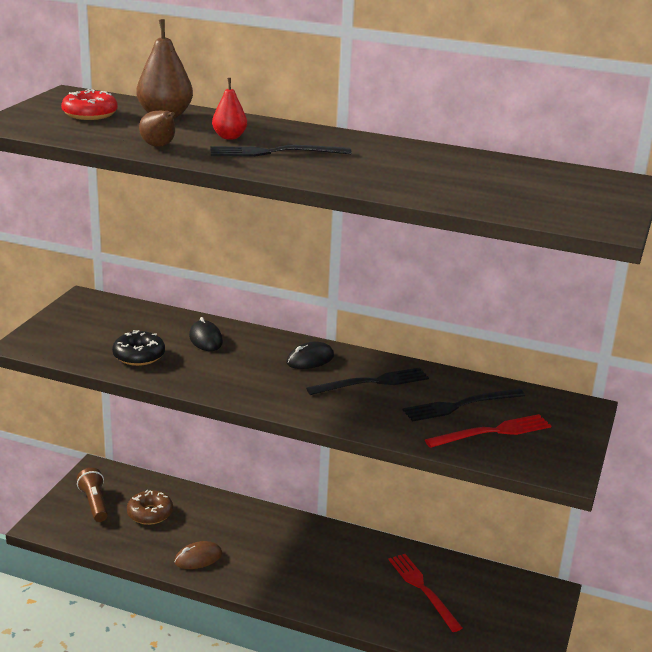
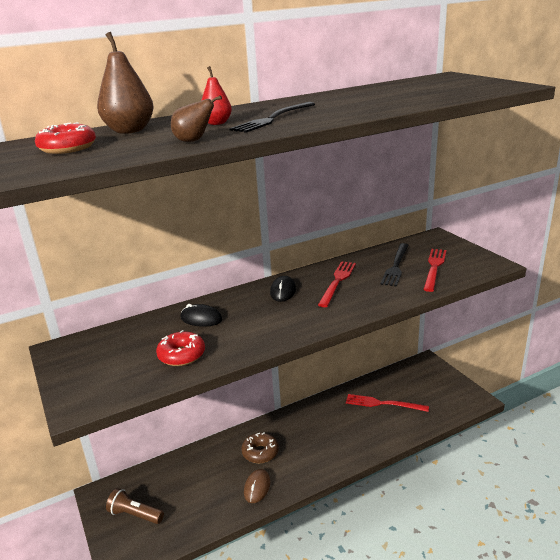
camera: 45 degrees left, 0 degrees up
(139, 356) = (181, 355): black donut -> red donut
(150, 513) = (183, 488): brown donut -> brown donut (260, 452)
(372, 382) = (337, 282): black fork -> red fork

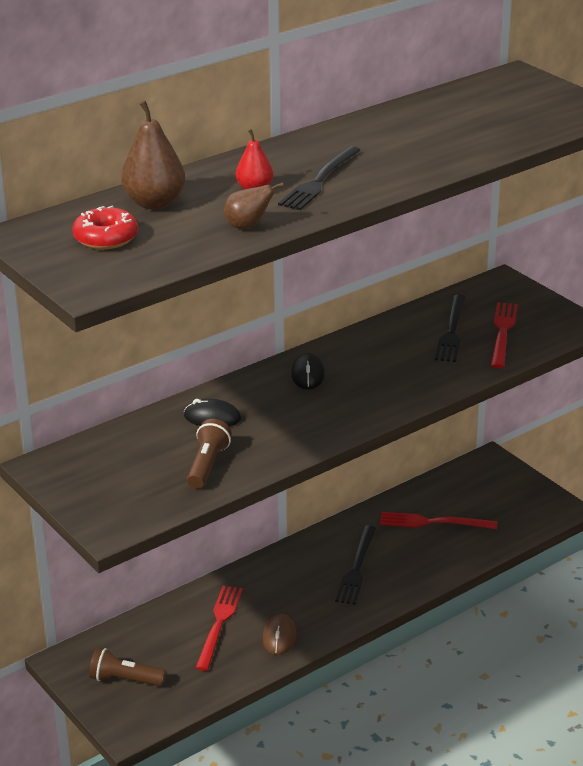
camera: 10 degrees left, 5 degrees up
(181, 355) = (207, 465): red donut -> brown flashlight
(260, 452) = (273, 596): brown donut -> none
(324, 435) = (356, 568): none -> black fork
(337, 282) = (377, 358): red fork -> red fork (219, 624)

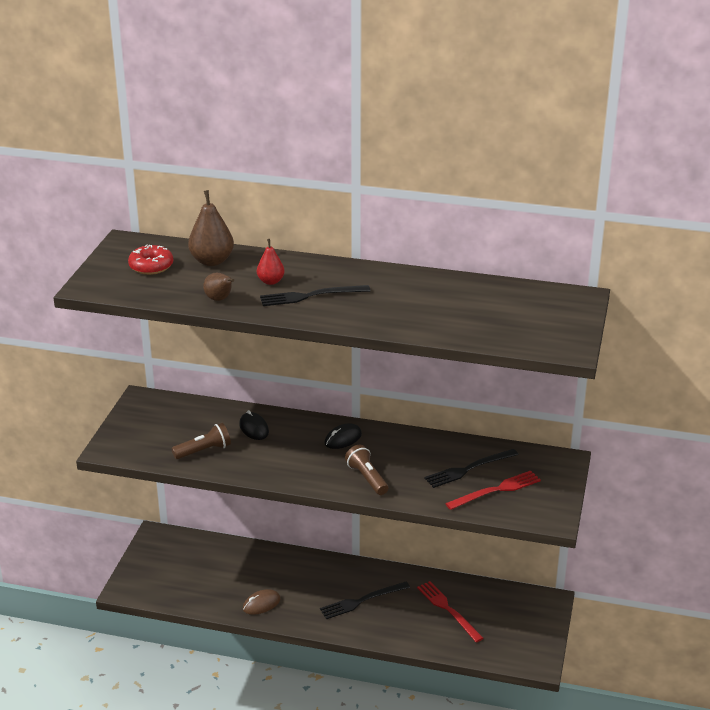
camera: 50 degrees right, 0 degrees up
(125, 680) = (163, 565): brown flashlight -> brown flashlight (367, 478)
(219, 624) = (247, 574): red fork -> none

